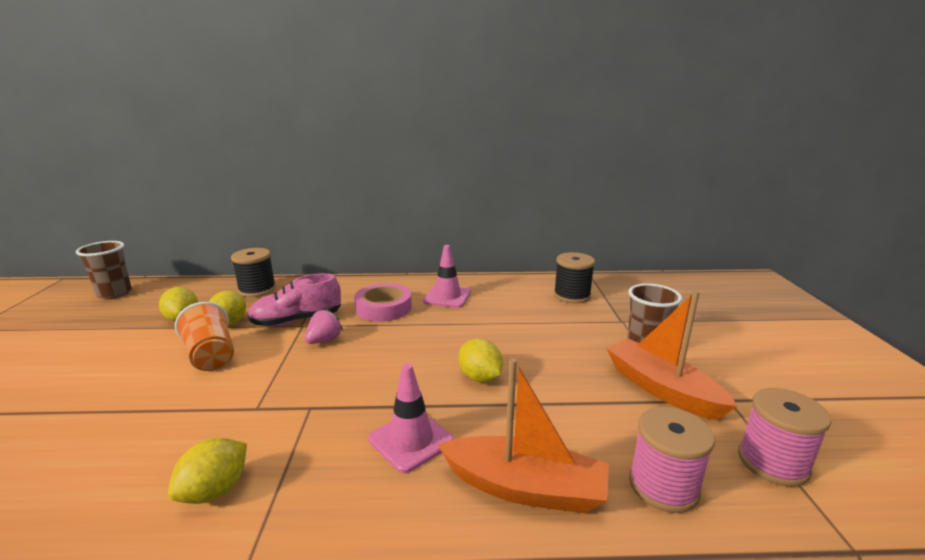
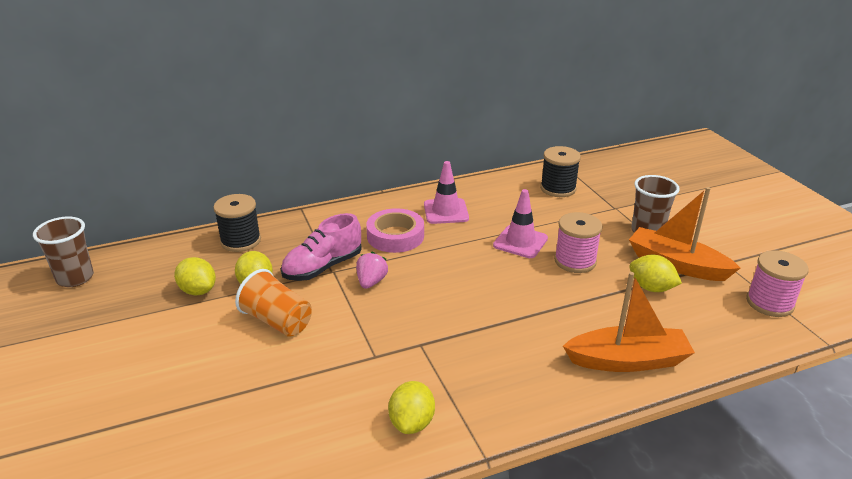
camera: 20 degrees left, 10 degrees up
(411, 440) = (524, 349): pink traffic cone -> pink traffic cone (520, 242)
(480, 377) = (537, 286): yellow lemon -> yellow lemon (651, 288)
(663, 486) = (712, 336): pink spool -> pink spool (575, 261)

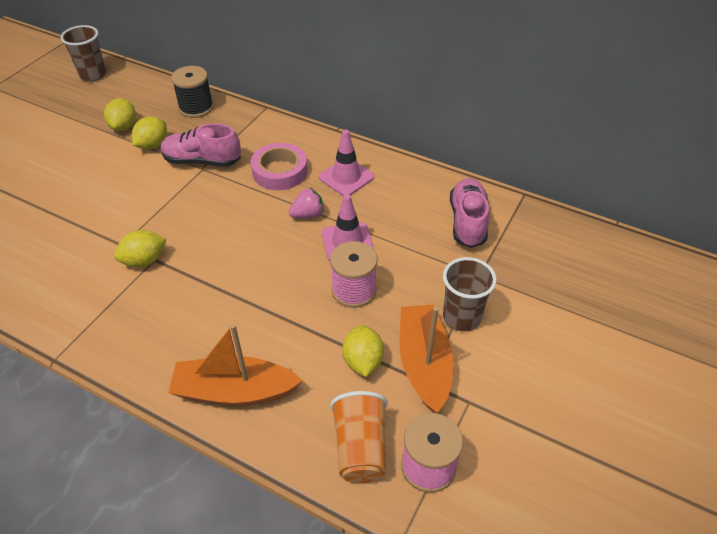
camera: 50 degrees right, 15 degrees up
(277, 321) = (121, 178): orange cup -> orange cup (360, 448)
(371, 282) = (207, 193): pink strawberry -> pink strawberry (308, 215)
(412, 423) = (65, 301): yellow lemon -> yellow lemon (144, 260)
(558, 188) = (467, 222): black spool -> pink shoe
(627, 360) = (234, 391): orange boat -> orange boat turned 135 degrees clockwise

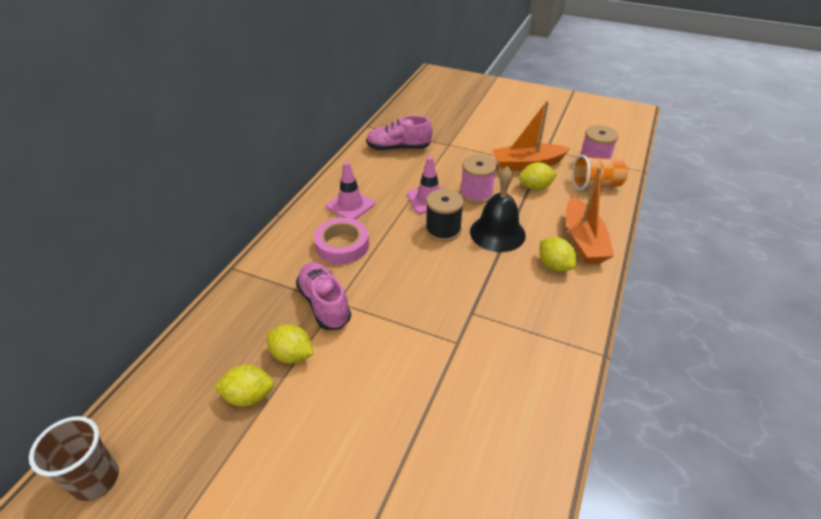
camera: 95 degrees left, 5 degrees down
(144, 260) = (475, 319): yellow lemon -> yellow lemon (554, 265)
(196, 108) = (220, 328): black spool -> black spool (443, 230)
(202, 161) = (324, 304): pink shoe -> pink shoe turned 150 degrees clockwise
(271, 300) = (497, 233): none -> black bell
(308, 215) = (399, 223): pink strawberry -> none
(461, 317) = (486, 151): brown cup -> none

